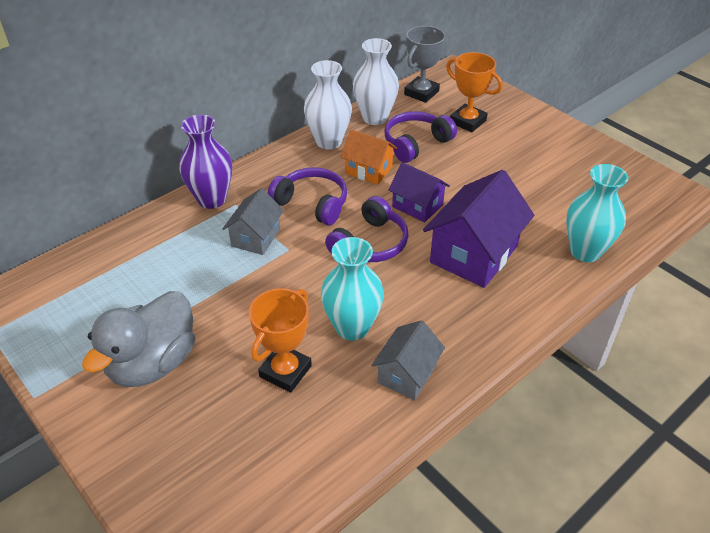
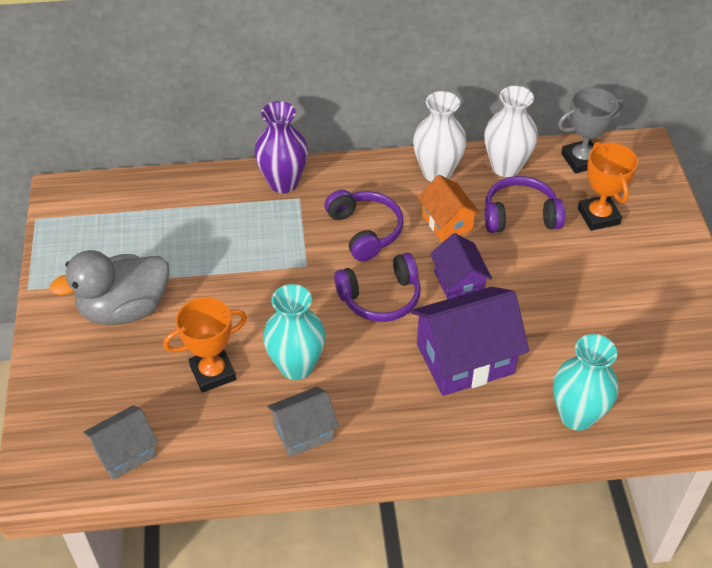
camera: 35 degrees right, 5 degrees up
(256, 237) = (289, 239): grey house -> grey house (125, 453)

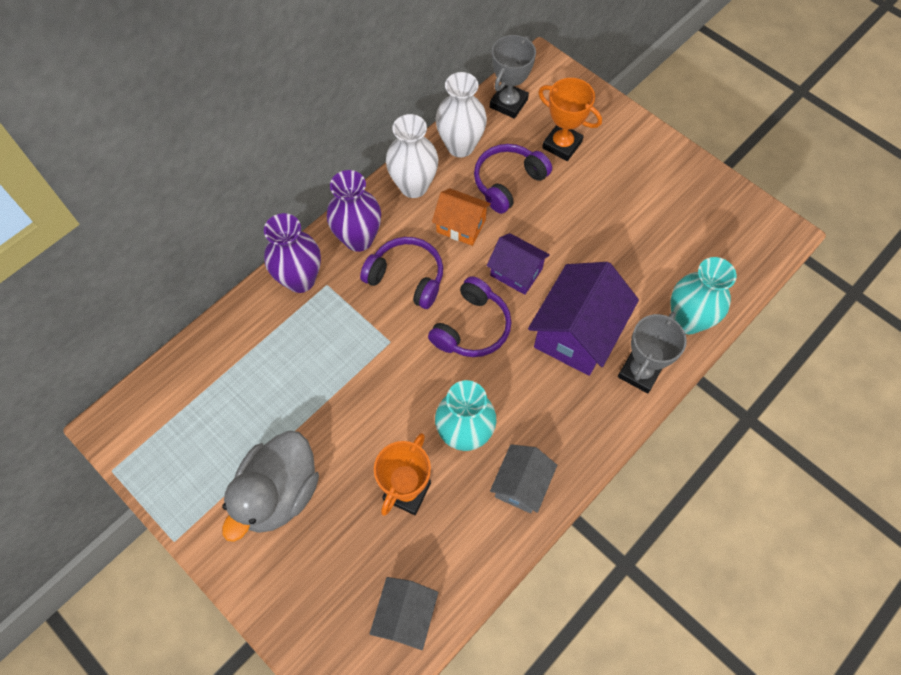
camera: 40 degrees left, 15 degrees up
(355, 182) = (358, 239): none -> purple vase
(490, 424) = (639, 372): none -> grey trophy

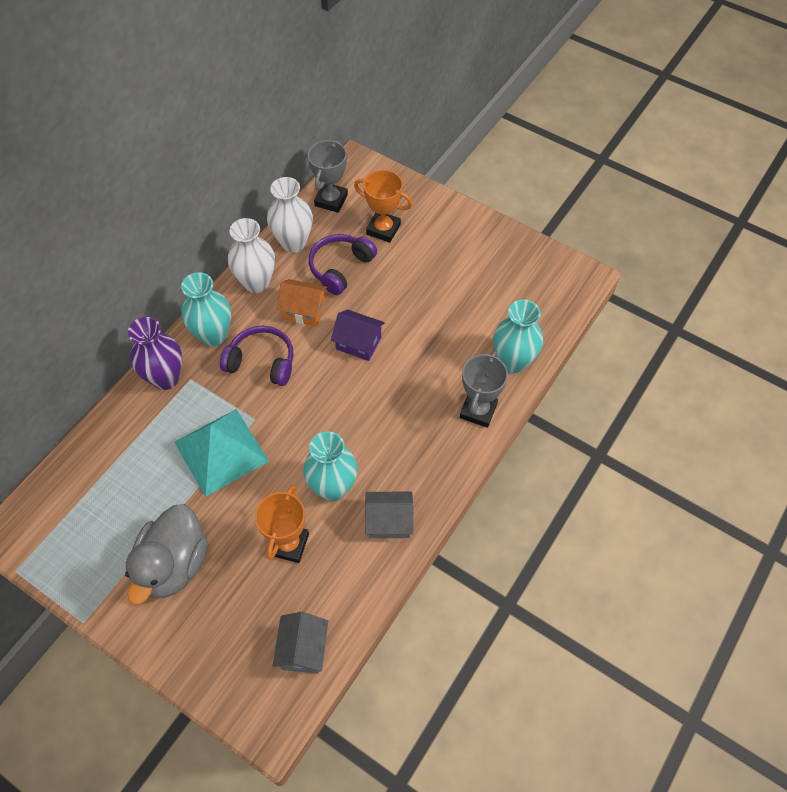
camera: 10 degrees left, 5 degrees down
(348, 372) = (221, 451): none -> turquoise pyramid
(358, 239) = (213, 335): purple vase -> turquoise vase
(471, 327) = (326, 395): purple headphones -> none
(521, 484) = (389, 521): grey house -> grey house turned 75 degrees clockwise
(577, 333) = (419, 386): purple house -> none

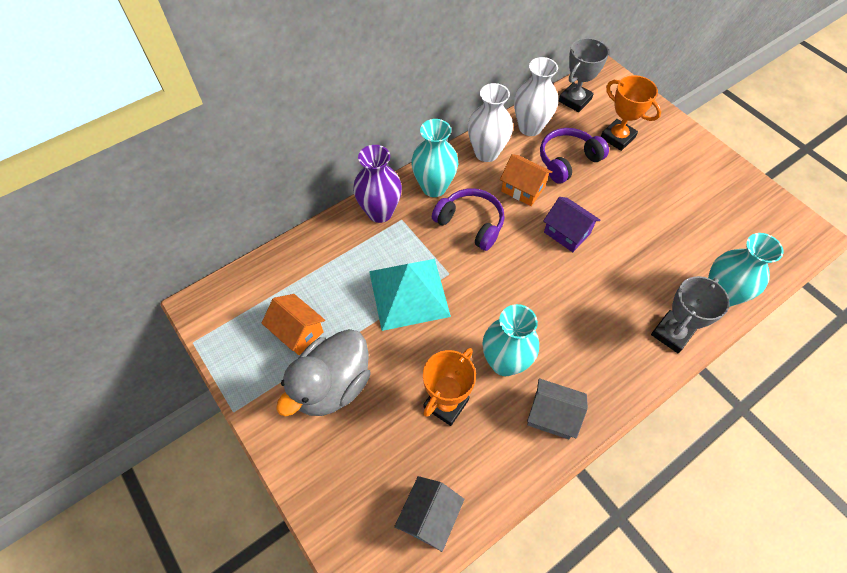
camera: 20 degrees right, 0 degrees up
(121, 525) = (298, 331): none -> orange house

